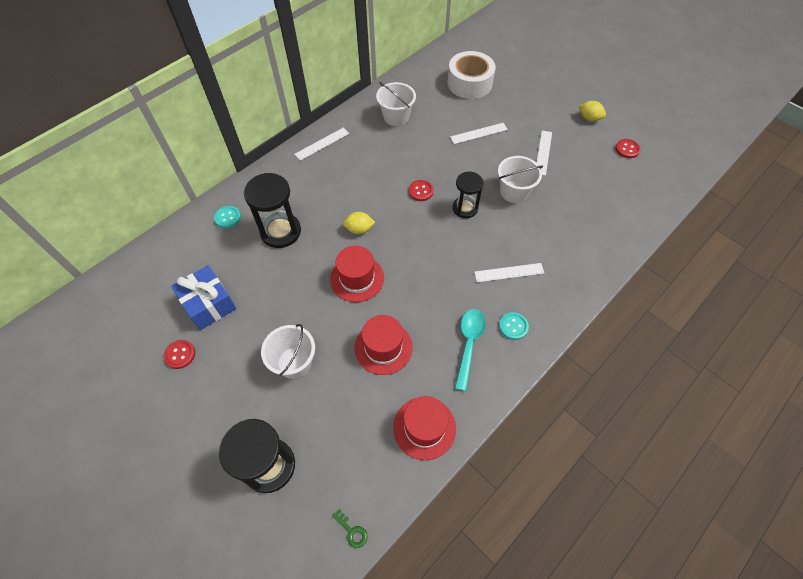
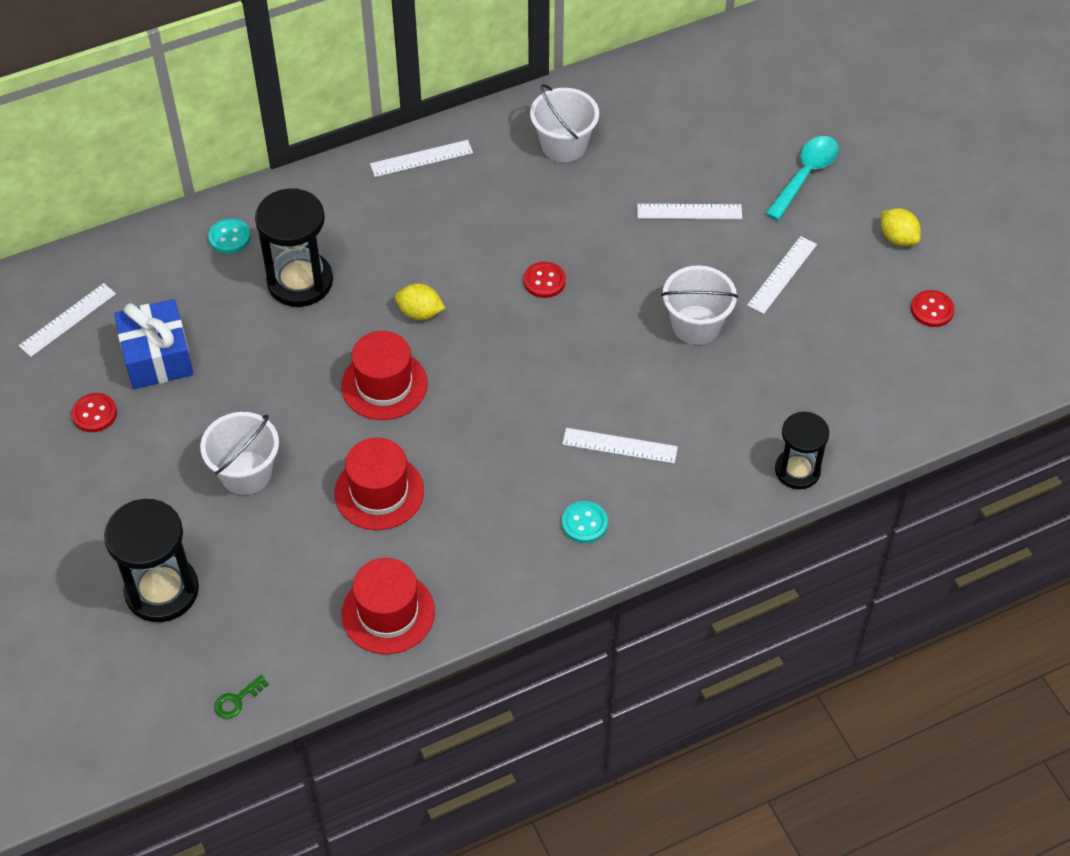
camera: 20 degrees right, 5 degrees down
(142, 298) = (68, 320): none -> white ruler
(352, 531) = (237, 700): green key -> green key turned 75 degrees clockwise
(465, 208) = (602, 328): black hourglass -> black hourglass (797, 470)
(469, 83) = (720, 118): white tape -> none
(469, 344) = (505, 526): turquoise spoon -> turquoise spoon (805, 175)

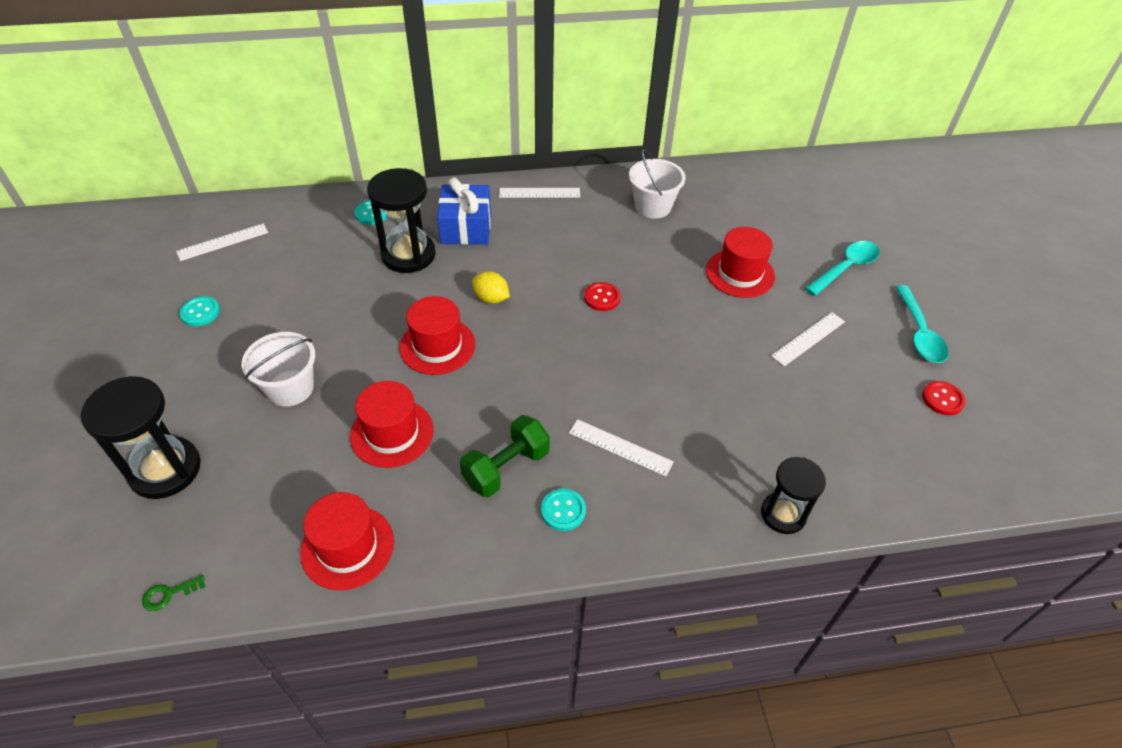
camera: 15 degrees right, 5 degrees down
(94, 414) = (200, 312): red button -> turquoise button
(157, 357) = (272, 283): blue gift -> blue gift (466, 227)
(512, 496) = (506, 468): none -> green dumbbell
(689, 212) = (740, 273): white ruler -> red hat
(696, 325) = (721, 361): white bucket -> none
(897, 238) = (919, 333): yellow lemon -> turquoise spoon

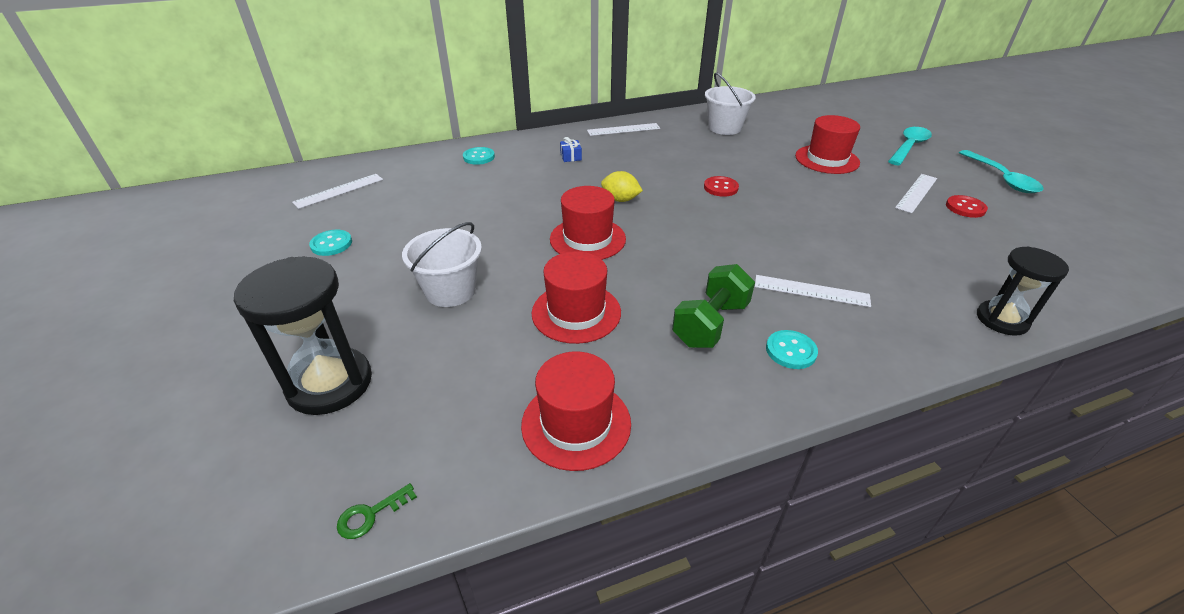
camera: 10 degrees left, 10 degrees down
(408, 255) = (526, 180): black hourglass -> none
(466, 227) = (571, 157): blue gift -> blue gift, size x0.42
(942, 399) = (1060, 217): red button -> red button (965, 208)

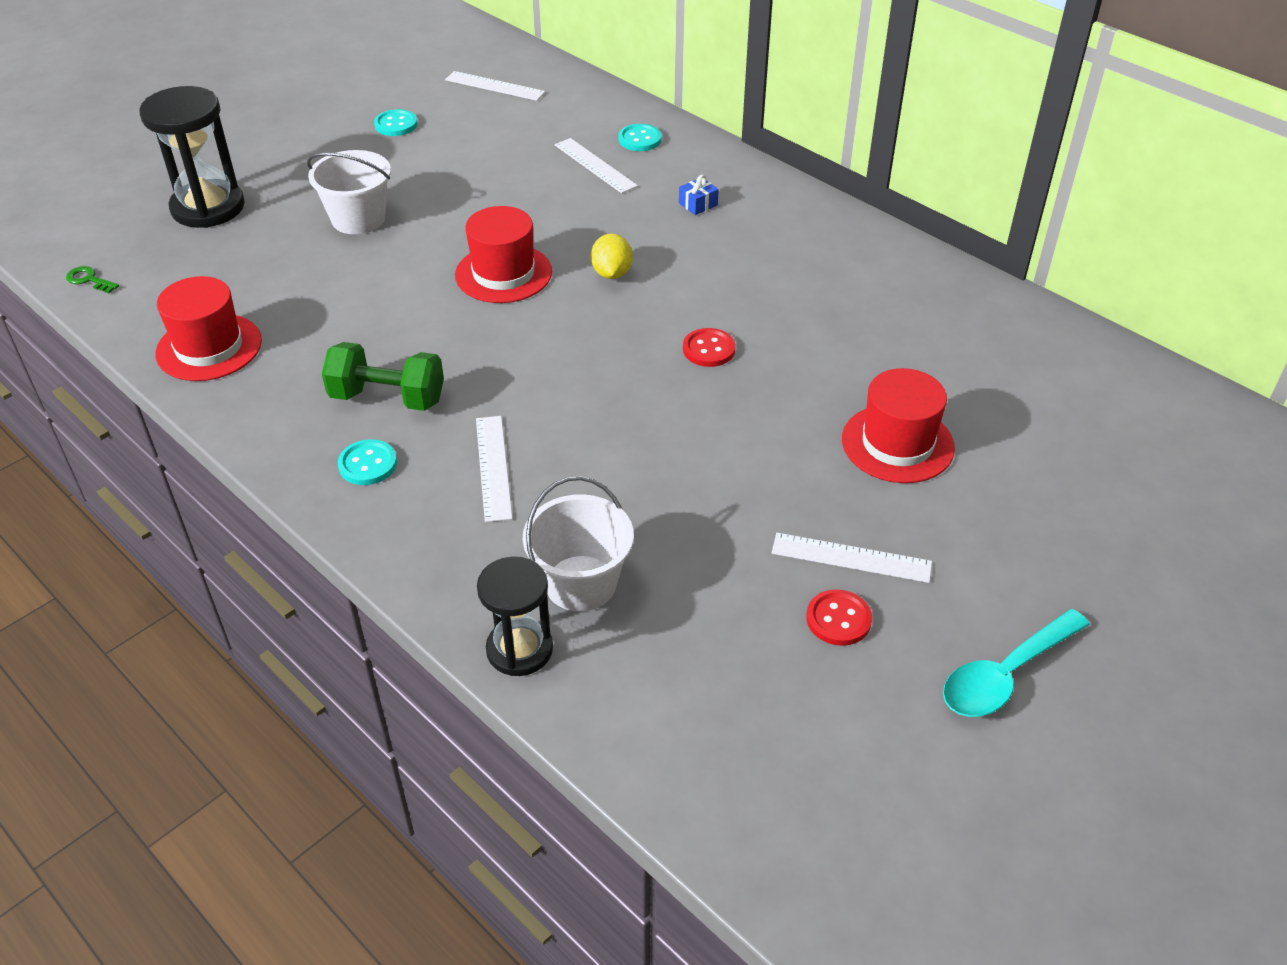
camera: 65 degrees right, 5 degrees up
(576, 312) = (362, 304): red hat -> none
(623, 129) = (824, 223): white ruler -> white ruler (595, 165)
(724, 128) = (924, 316): white bucket -> white bucket (580, 583)
(908, 147) = (1046, 543): turquoise spoon -> none

